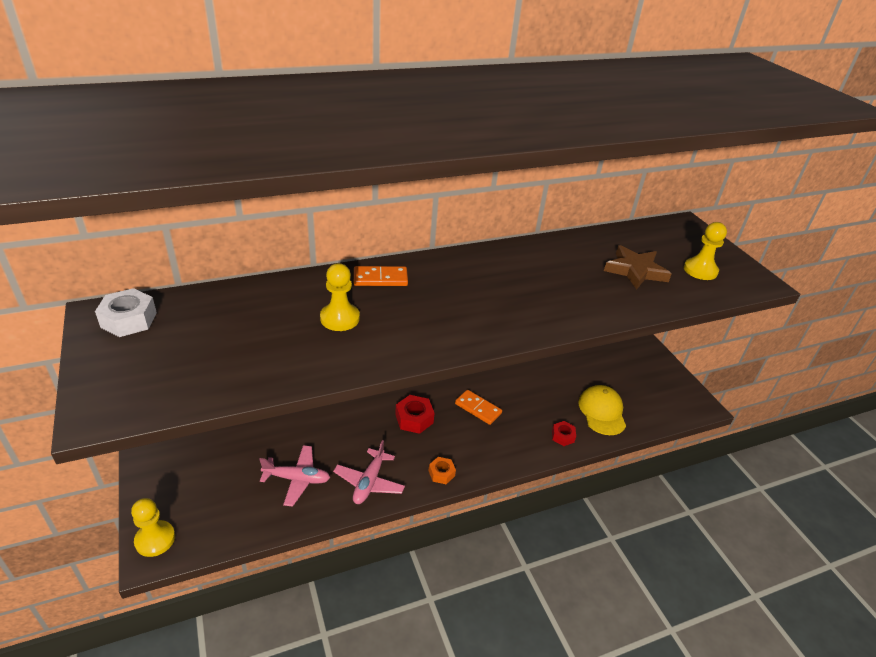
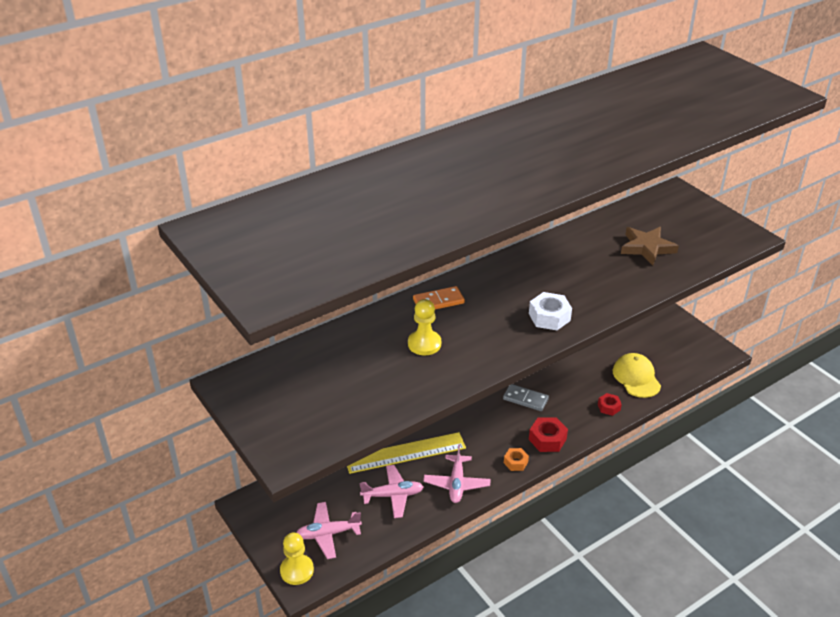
camera: 10 degrees left, 0 degrees up
(129, 320) = (254, 383): white nut -> white nut (549, 317)
(209, 505) = (328, 534): none -> pink plane
(331, 436) = (405, 453): none -> yellow ruler
(414, 419) = (472, 421): red nut -> red nut (547, 439)
(478, 408) = (525, 399): orange domino -> grey domino
(700, 270) = (700, 236): yellow pawn -> none

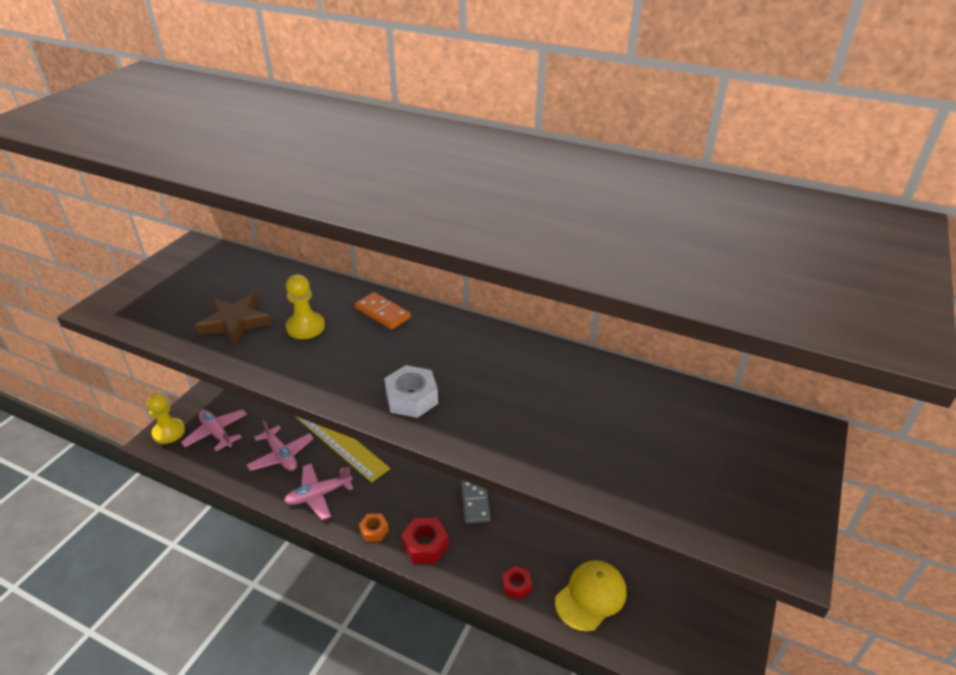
camera: 60 degrees right, 0 degrees up
(647, 248) = (633, 441): brown star -> brown star (235, 322)

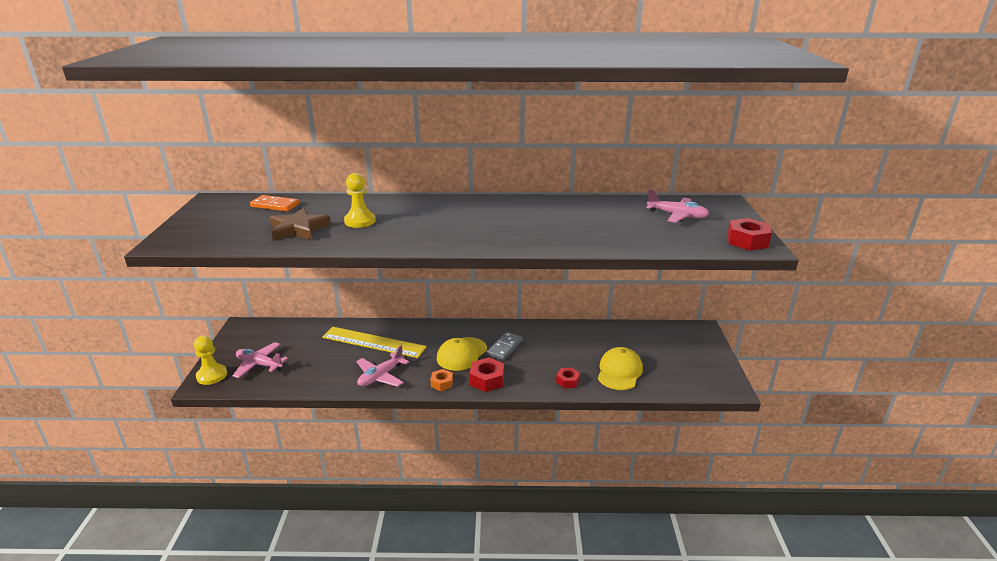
camera: 25 degrees left, 10 degrees down
(281, 455) = (329, 362): pink plane -> pink plane (677, 215)
(383, 313) = (412, 204): orange domino -> orange domino (275, 205)
(411, 398) = (478, 236): white nut -> none
(421, 494) = (461, 354): none -> yellow cap
(475, 502) = (505, 347): grey domino -> grey domino turned 60 degrees clockwise
(774, 534) = (747, 241): none -> red nut

